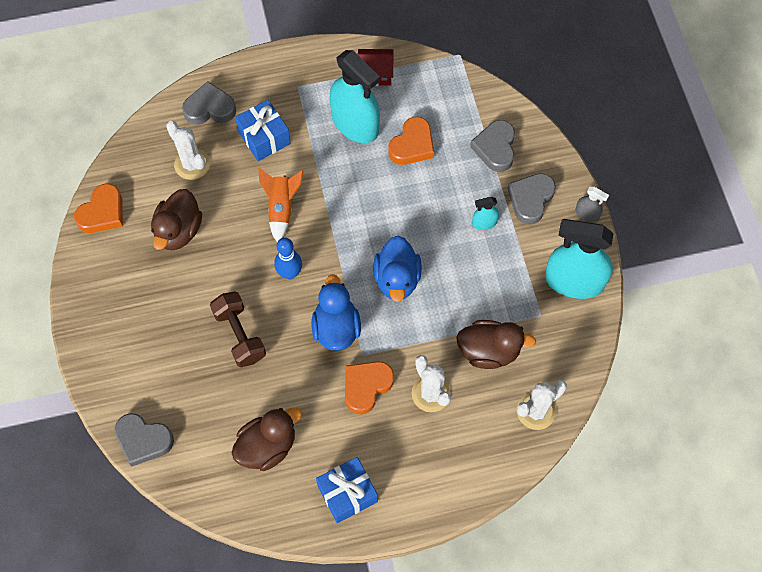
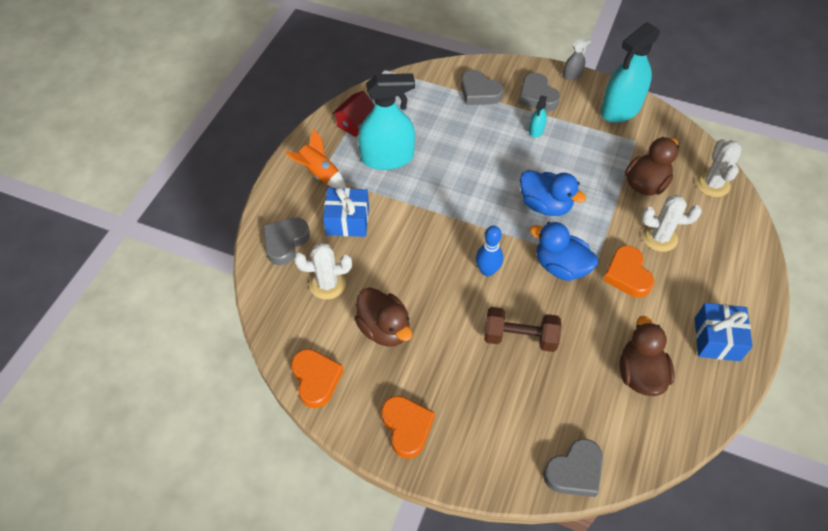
camera: 55 degrees left, 10 degrees down
(281, 208) = (423, 244): orange rocket -> orange rocket (319, 174)
(412, 145) = (436, 135): orange heart -> orange heart (407, 427)

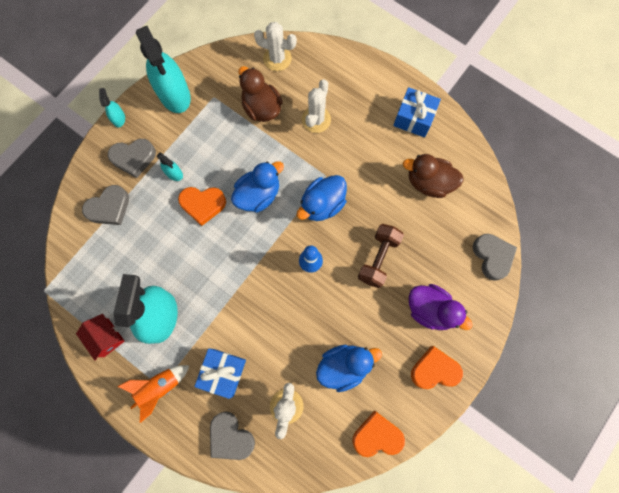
camera: 75 degrees left, 20 degrees up
(384, 329) = (344, 366): brown duck -> blue duck
(478, 408) = (430, 310): none -> purple duck
(572, 75) = (118, 118): grey spray bottle -> turquoise spray bottle
(627, 275) = (343, 157): orange heart -> orange heart (203, 205)

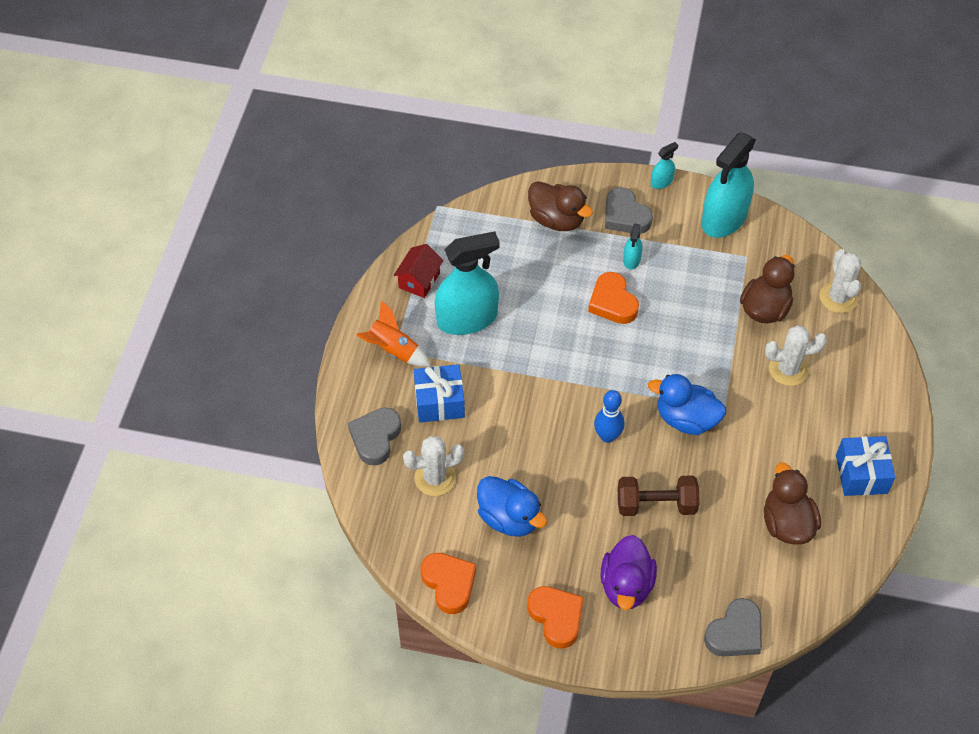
camera: 65 degrees right, 20 degrees down
(109, 208) = (557, 220): grey heart -> brown duck
(258, 195) = (657, 350): blue duck -> none

